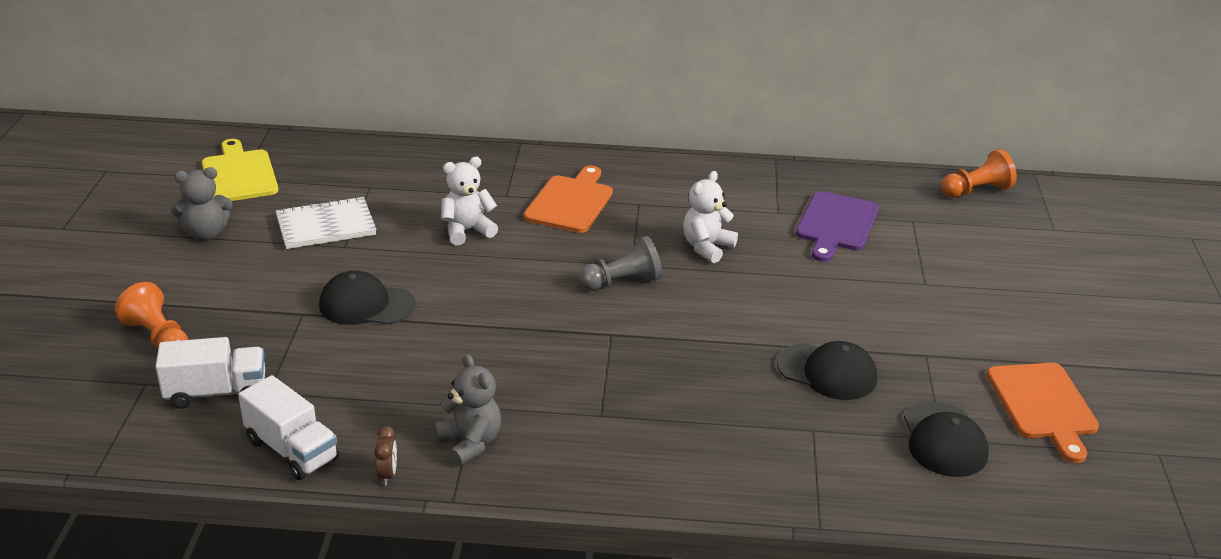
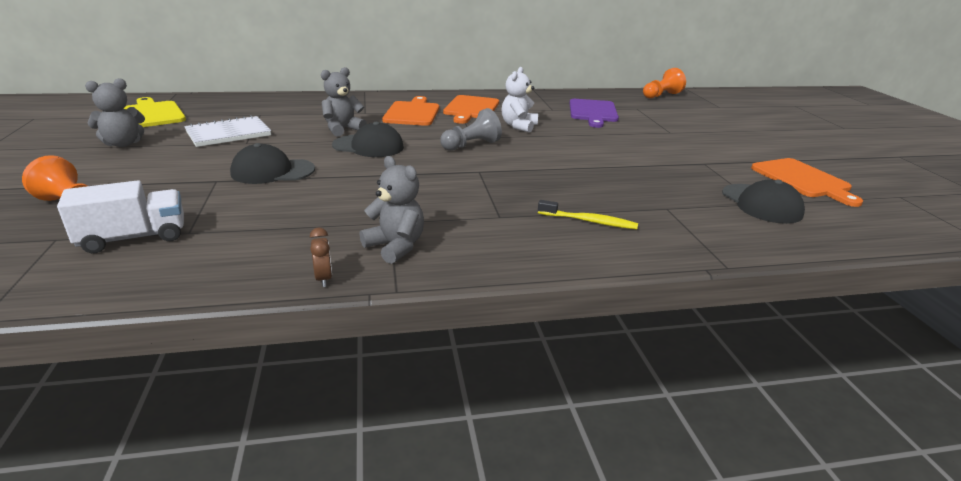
camera: 15 degrees left, 5 degrees down
(292, 450) = (219, 272): white truck -> none
(467, 231) = (342, 129): white teddy bear -> grey teddy bear
(657, 199) = (471, 109): none -> orange cutting board
(702, 437) = (589, 221): none -> yellow toothbrush
(827, 372) = (648, 177): black cap -> black cap (368, 146)

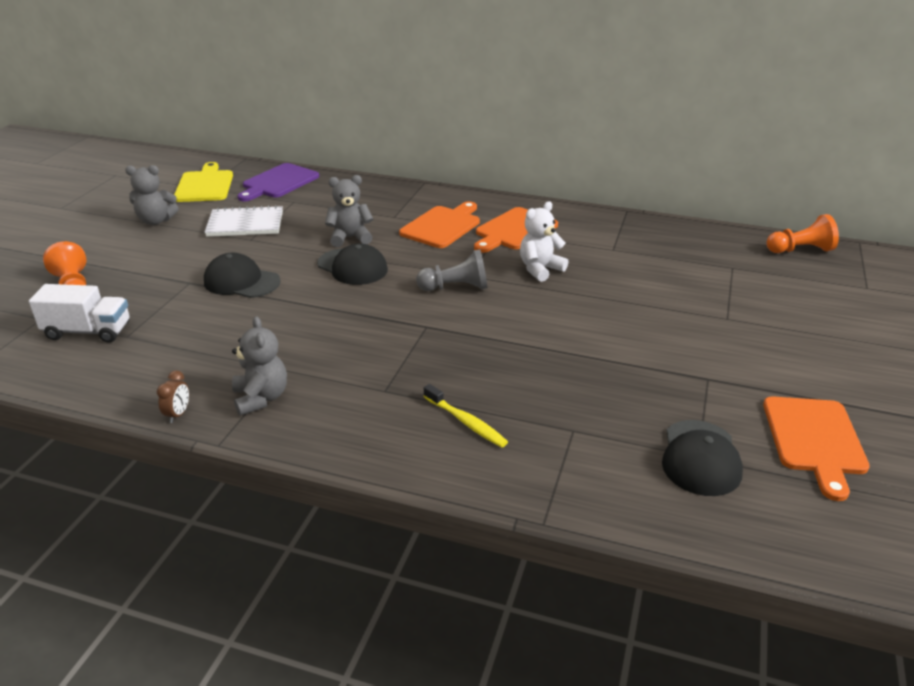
camera: 30 degrees right, 5 degrees up
(593, 112) = (661, 263): purple cutting board -> purple cutting board (278, 182)

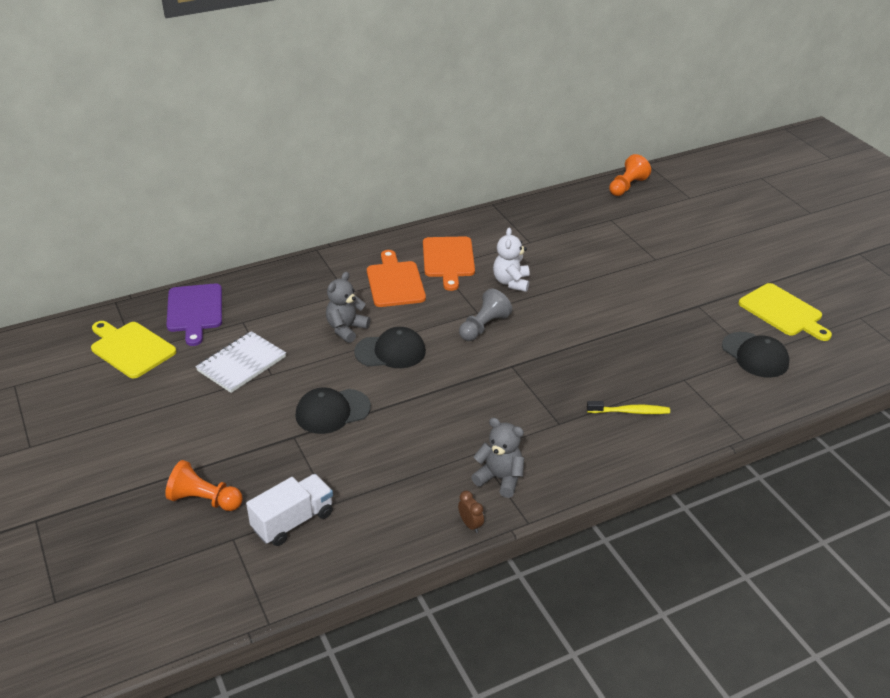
camera: 45 degrees left, 5 degrees up
(156, 221) = (155, 405): grey teddy bear -> none
(814, 440) = (783, 312): orange cutting board -> yellow cutting board

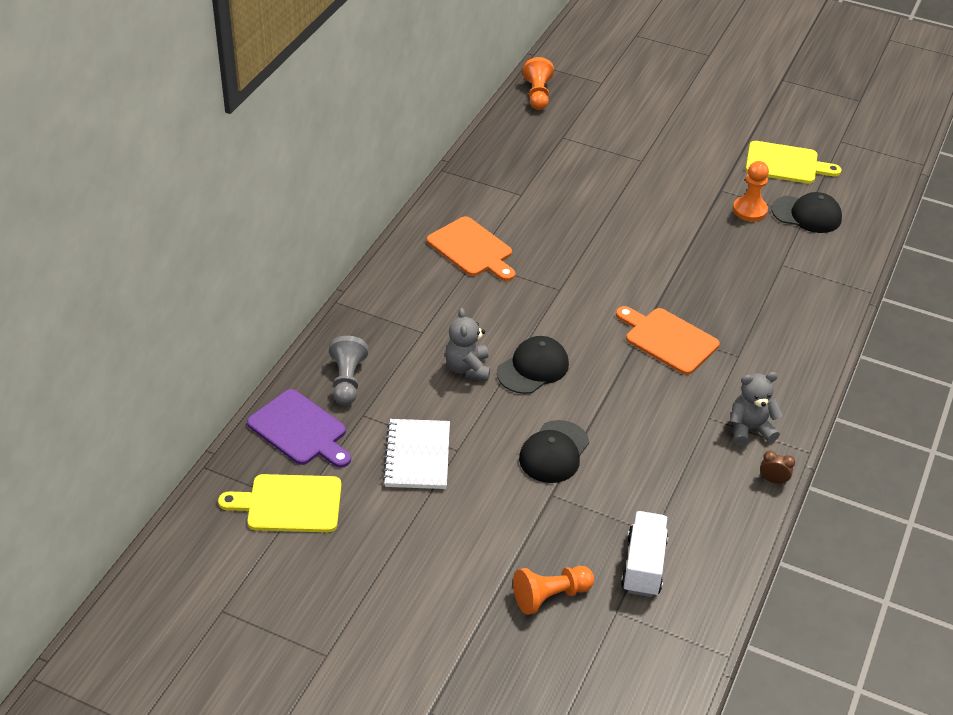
camera: 40 degrees left, 5 degrees up
(395, 282) = (452, 297): orange cutting board -> orange cutting board (668, 339)
(483, 327) = (581, 300): grey pawn -> grey pawn (347, 381)
(511, 282) = (553, 244): white teddy bear -> none
(630, 412) = (775, 315): yellow toothbrush -> none
(705, 330) = (749, 210): none -> orange pawn

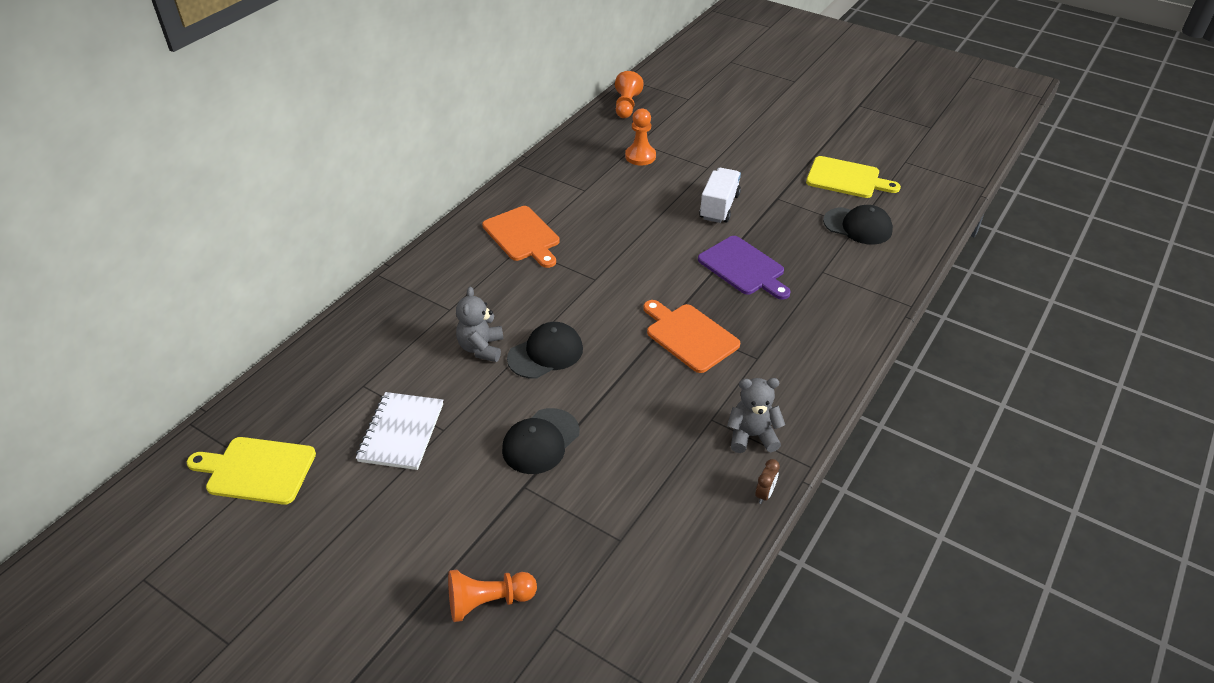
camera: 10 degrees right, 0 degrees up
(300, 430) = (297, 395): purple cutting board -> purple cutting board (743, 268)
(347, 381) = (360, 350): grey pawn -> none
(643, 565) = (599, 577): white truck -> white truck (719, 207)
(749, 210) = (801, 218): orange pawn -> orange pawn (640, 156)
(773, 480) = (764, 494): brown clock -> brown clock turned 90 degrees clockwise

